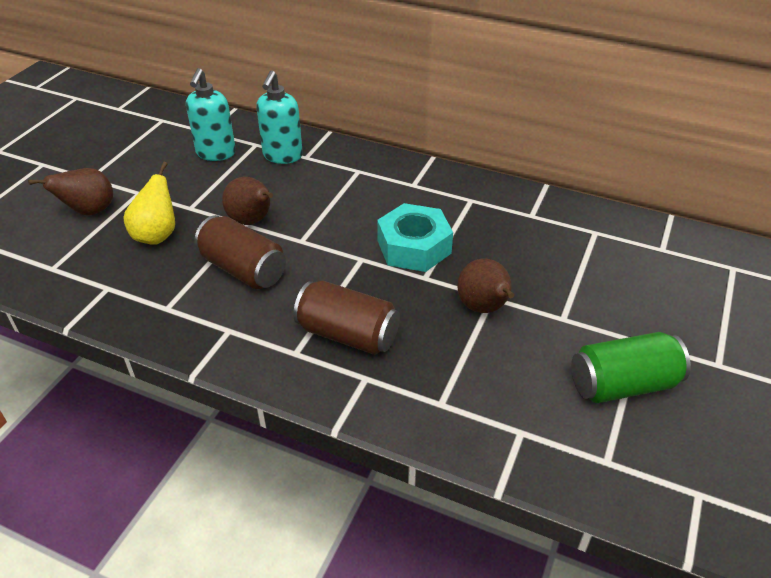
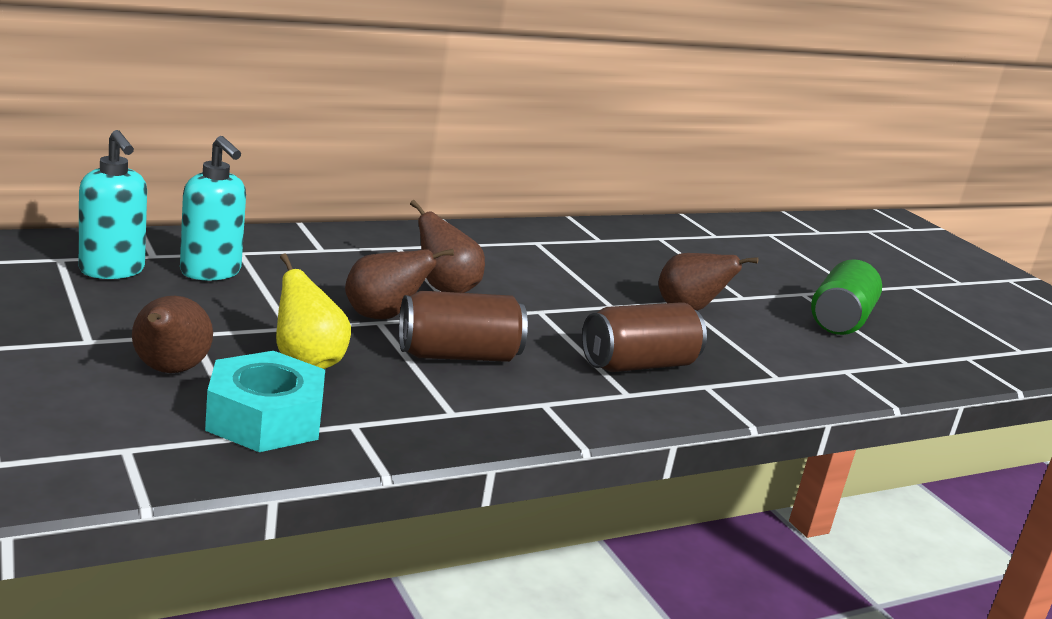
camera: 55 degrees left, 20 degrees down
(282, 156) = (295, 255): turquoise soap dispenser -> turquoise soap dispenser (112, 271)
(328, 215) = (445, 289): none -> brown pear
(414, 247) = (562, 288): turquoise nut -> turquoise nut (265, 418)

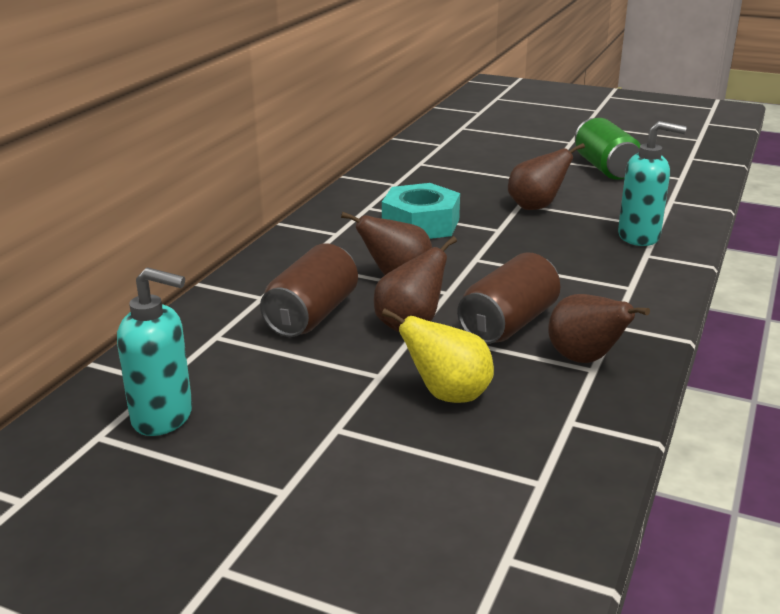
camera: 35 degrees left, 5 degrees up
(168, 370) = (389, 471): brown pear -> brown pear (585, 359)
(211, 272) = (234, 367): turquoise soap dispenser -> turquoise soap dispenser (639, 237)
(265, 418) = (522, 459): turquoise nut -> turquoise nut (421, 224)
(638, 365) = (594, 263): brown can -> brown can (312, 315)

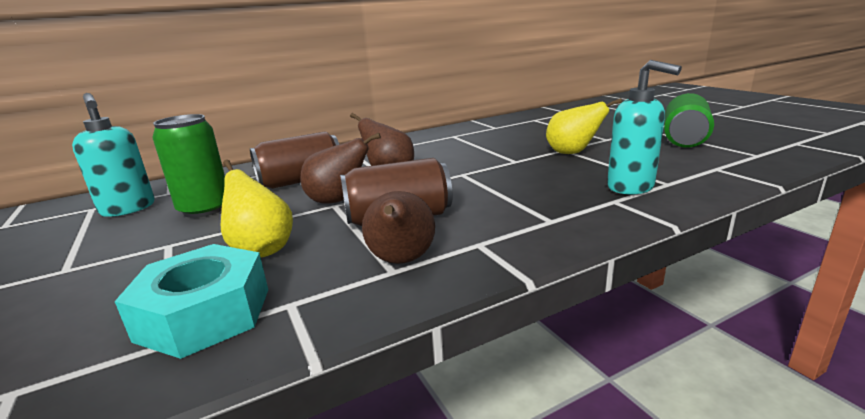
camera: 40 degrees right, 5 degrees down
(275, 382) = (205, 209): none -> green can
(421, 224) = (467, 149): turquoise nut -> turquoise nut (205, 314)
(536, 207) = (572, 153): brown pear -> yellow pear

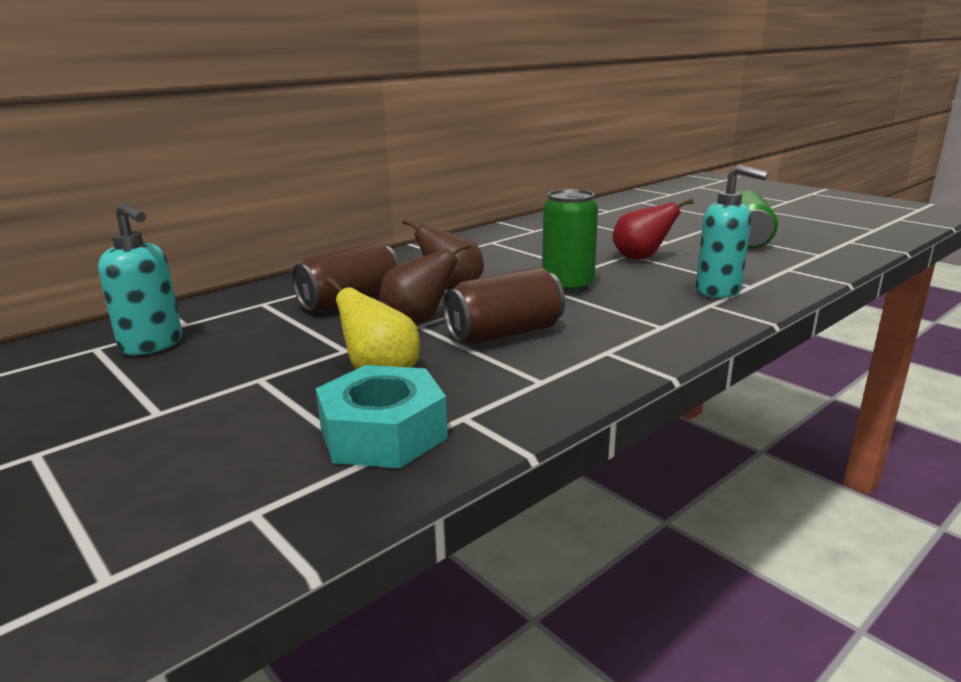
camera: 15 degrees left, 0 degrees up
(205, 209) = (260, 339): green can -> green can (567, 286)
(401, 261) = (542, 372): brown pear -> none
(572, 153) = (641, 258): yellow pear -> red pear

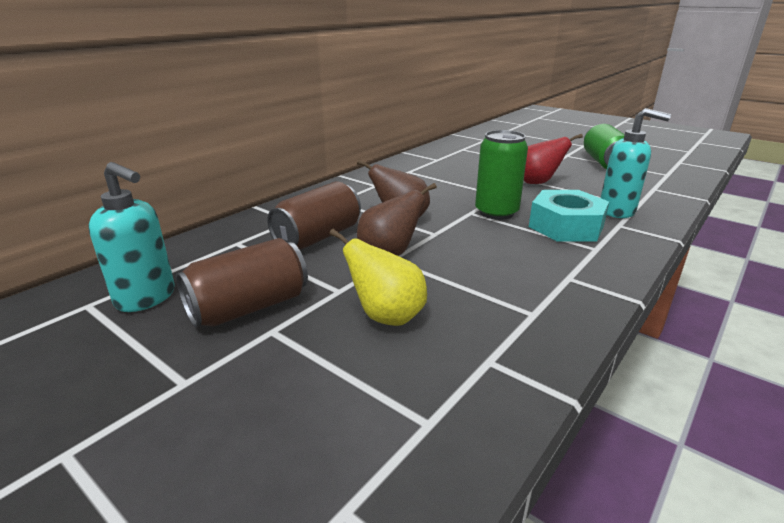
camera: 10 degrees left, 5 degrees up
(383, 433) = (425, 388): turquoise nut -> turquoise nut (566, 226)
(505, 334) = (473, 264): brown can -> brown can (249, 307)

